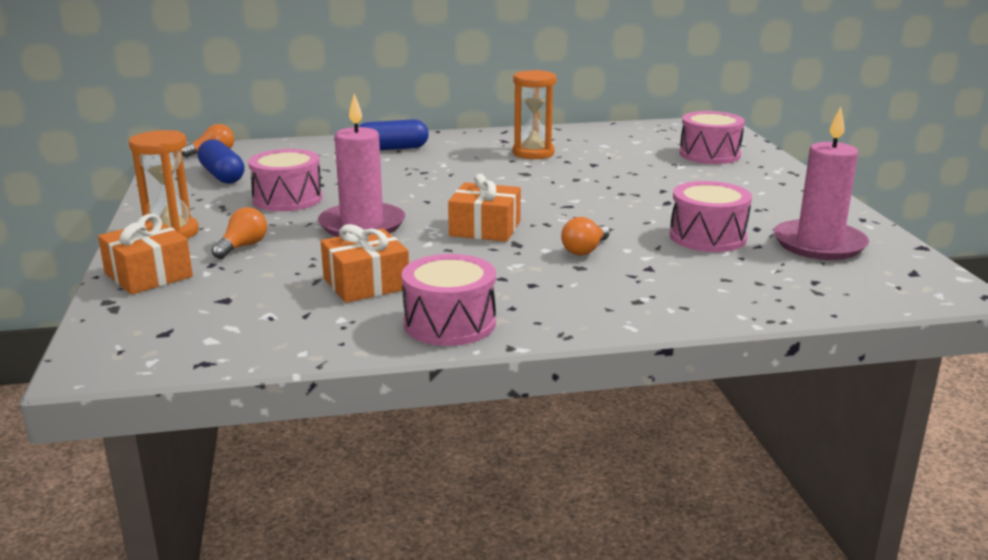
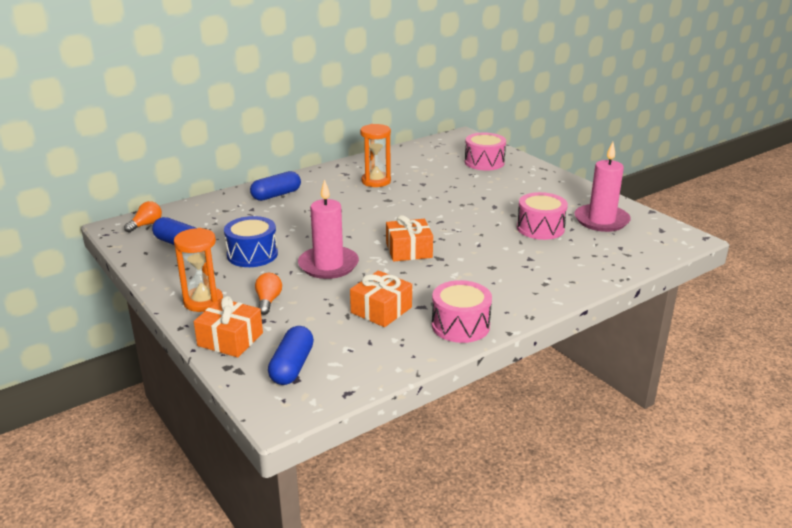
camera: 25 degrees left, 5 degrees up
(178, 318) = (292, 366): none -> blue capsule
(287, 199) = (252, 254): pink drum -> blue drum
(585, 250) = (483, 254): orange light bulb -> none

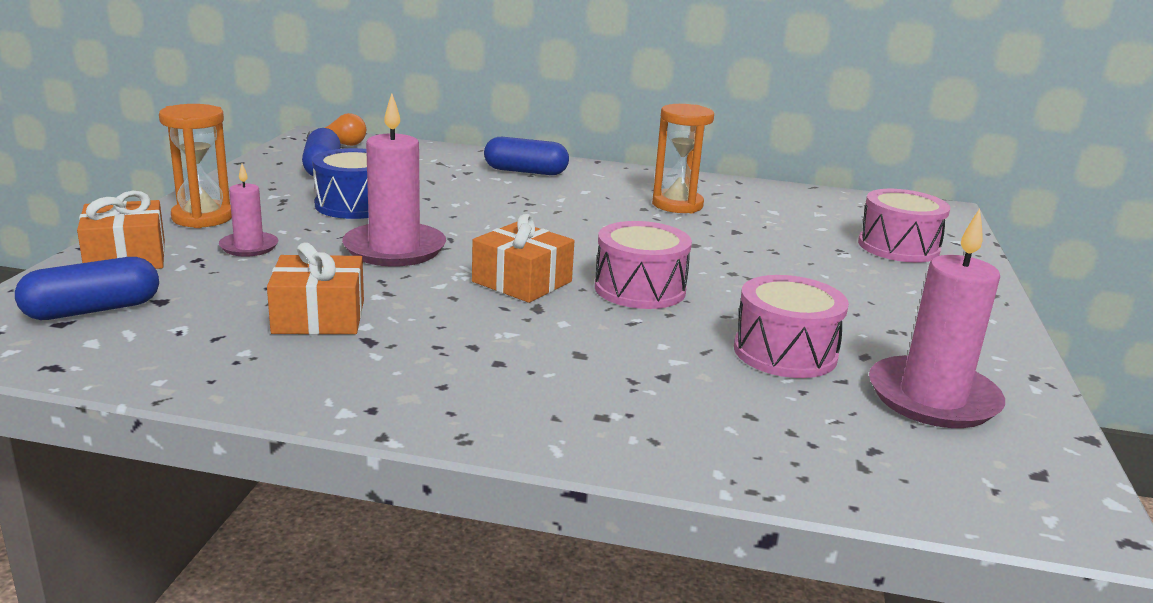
camera: 45 degrees right, 5 degrees down
(268, 301) = (249, 247): orange light bulb -> pink candle
(460, 325) = (350, 387): pink drum -> pink drum (640, 289)

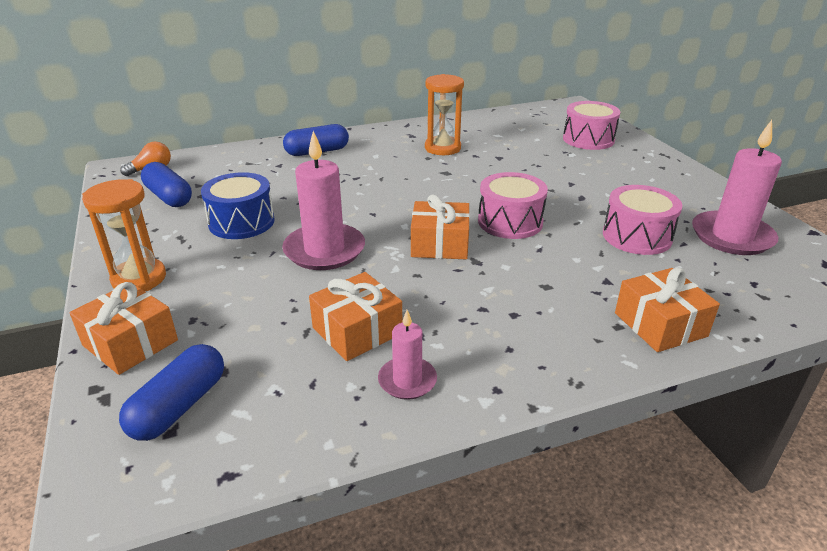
camera: 30 degrees left, 10 degrees up
(249, 247) = (217, 291): pink candle -> pink candle (407, 381)
(658, 434) = (660, 324): none -> orange gift

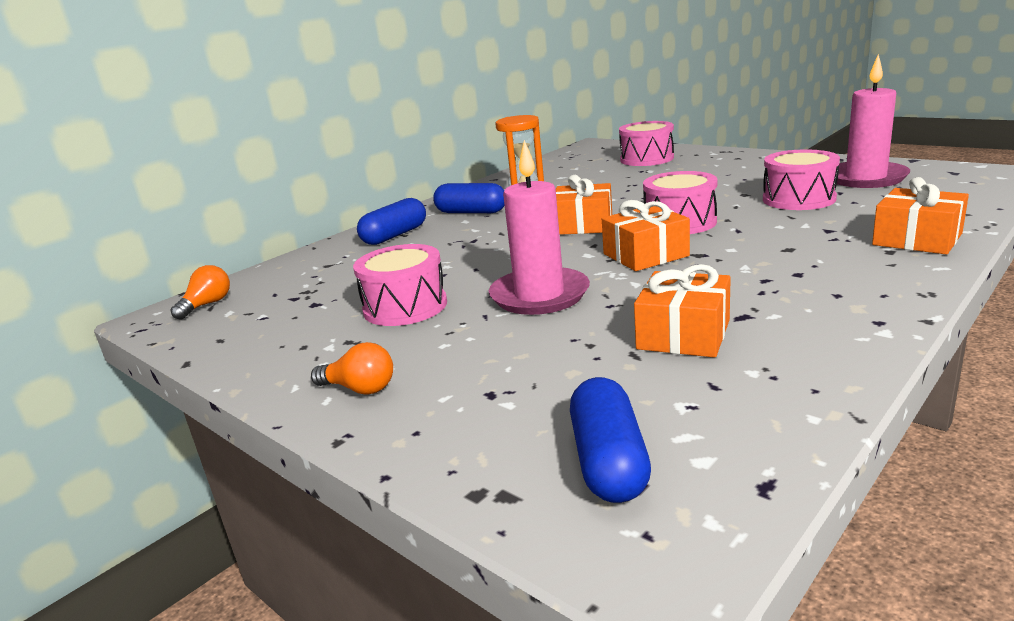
camera: 25 degrees left, 10 degrees down
(130, 343) = (450, 440): orange gift -> orange gift (583, 225)
(139, 279) = (360, 389): orange hourglass -> orange light bulb
(169, 197) = (273, 317): blue capsule -> blue capsule (471, 212)
(241, 222) = (405, 307): blue drum -> pink drum
(407, 381) = (796, 347): pink candle -> none

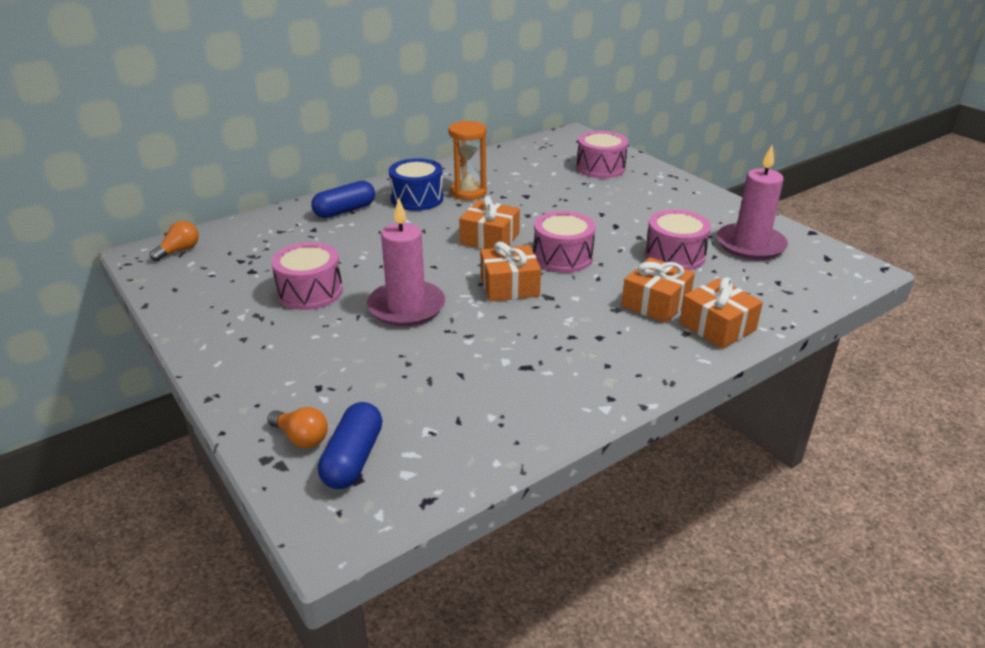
camera: 10 degrees right, 10 degrees up
(360, 389) = (242, 360): orange light bulb -> orange light bulb (301, 438)
(471, 212) = (417, 198): blue capsule -> blue drum
(683, 334) = (474, 372): orange gift -> orange gift (655, 303)

